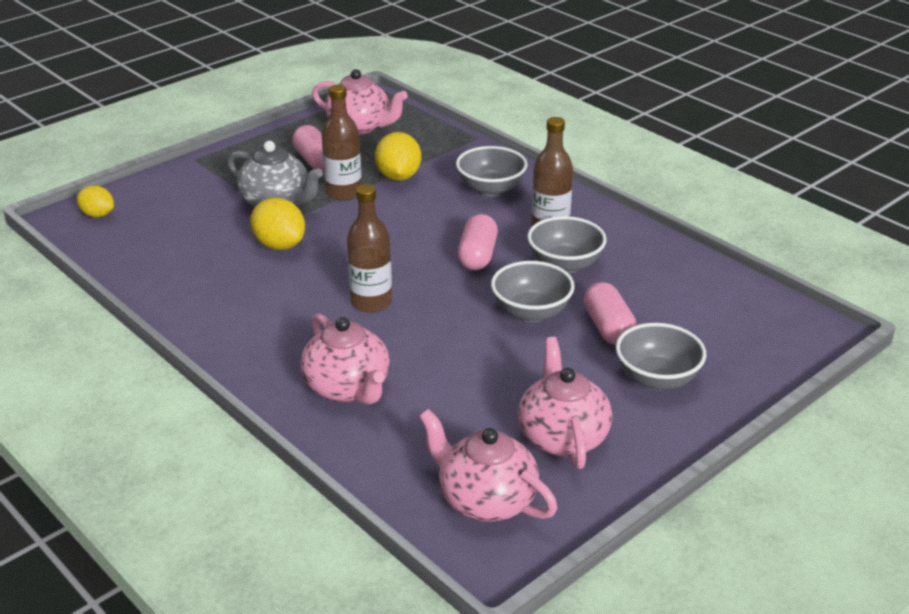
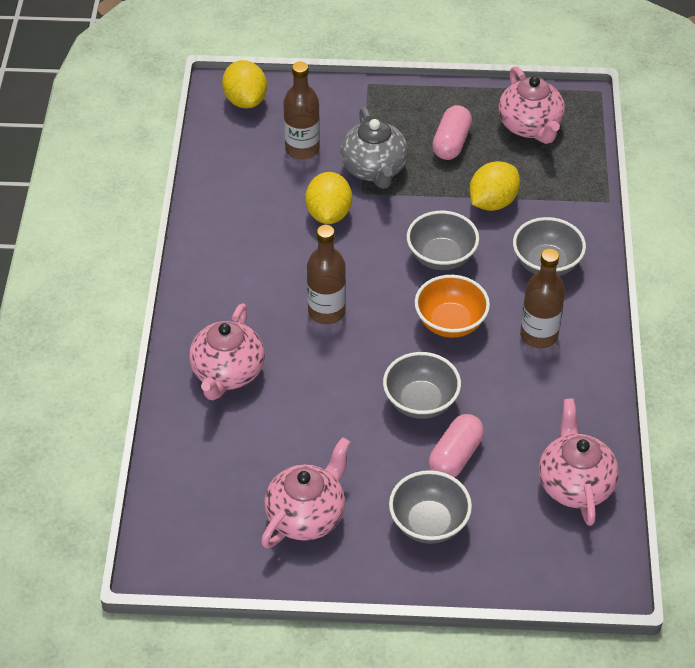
camera: 45 degrees right, 15 degrees up
(97, 215) = (245, 100): yellow lemon -> yellow lemon, size x1.54
(343, 192) = (432, 191): brown bottle -> brown bottle (302, 149)
(477, 256) = (450, 323): pink capsule -> orange bowl
(485, 500) = (204, 521): pink teapot -> pink teapot (575, 484)
(565, 264) = (503, 378): grey bowl -> grey bowl (441, 257)

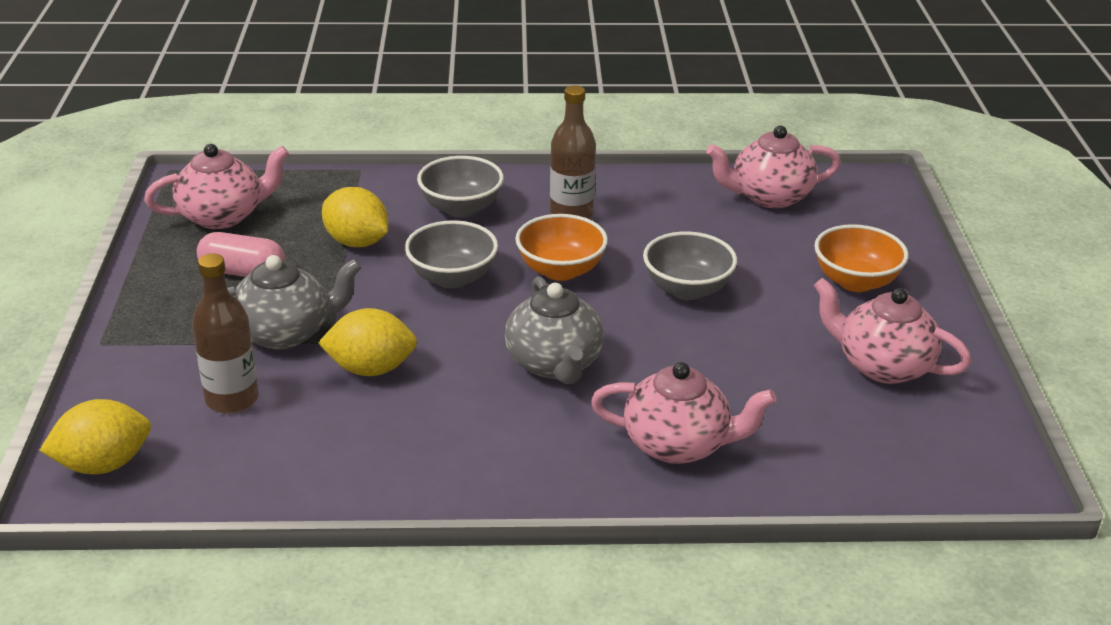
camera: 95 degrees left, 15 degrees down
(326, 311) = (554, 363): brown bottle -> grey teapot
(429, 523) = (855, 281): grey bowl -> orange bowl
(455, 456) = (758, 266): pink capsule -> none

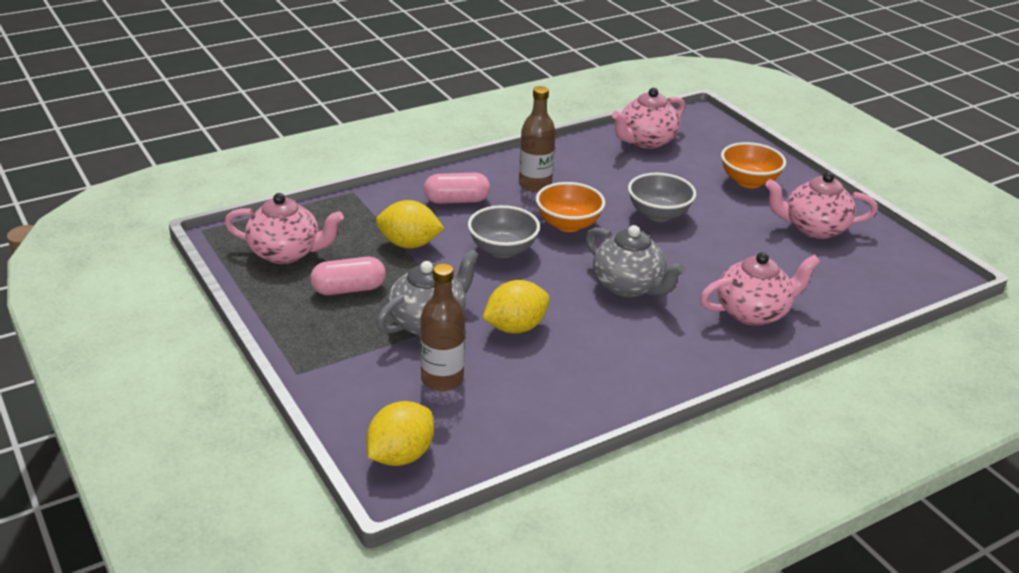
camera: 30 degrees left, 0 degrees up
(223, 216) = (286, 253): pink teapot -> pink teapot turned 60 degrees clockwise
(461, 208) = (456, 200): grey bowl -> pink capsule

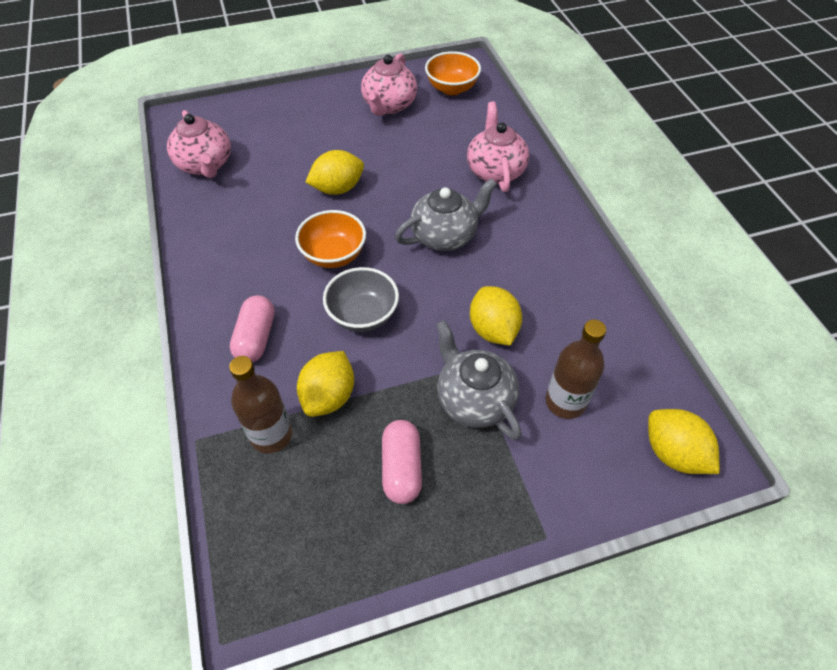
camera: 75 degrees left, 20 degrees up
(286, 253) = (310, 531): pink teapot -> none
(535, 185) = (251, 265): brown bottle -> brown bottle (271, 435)
(658, 214) = (337, 188): grey bowl -> yellow lemon
(749, 181) = (306, 120): orange bowl -> orange bowl (452, 88)

